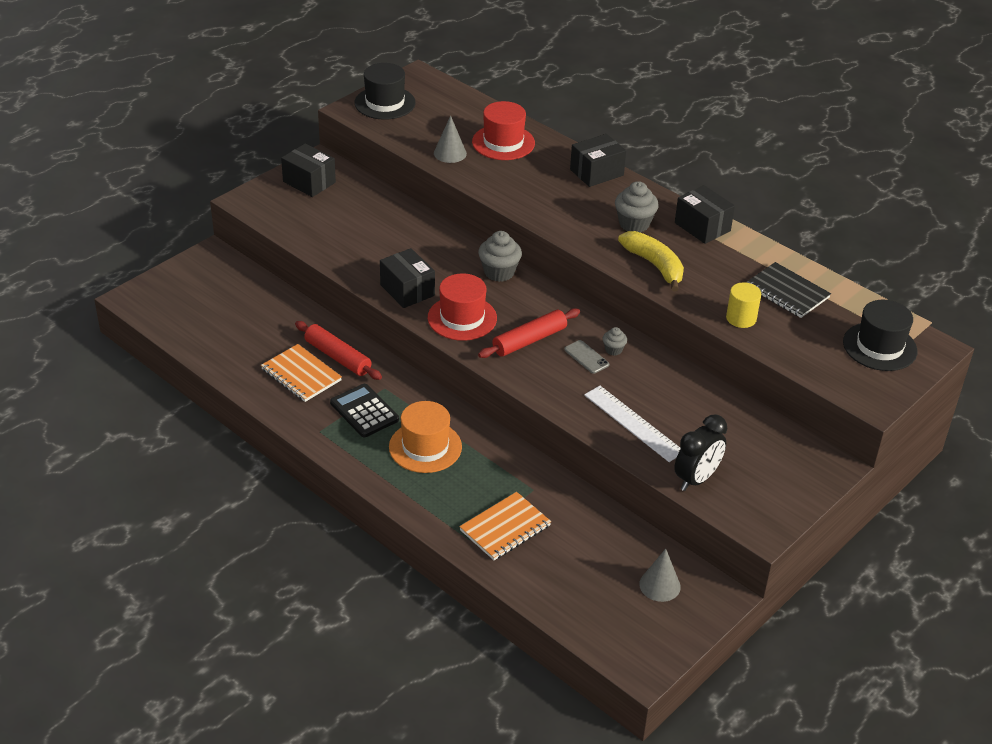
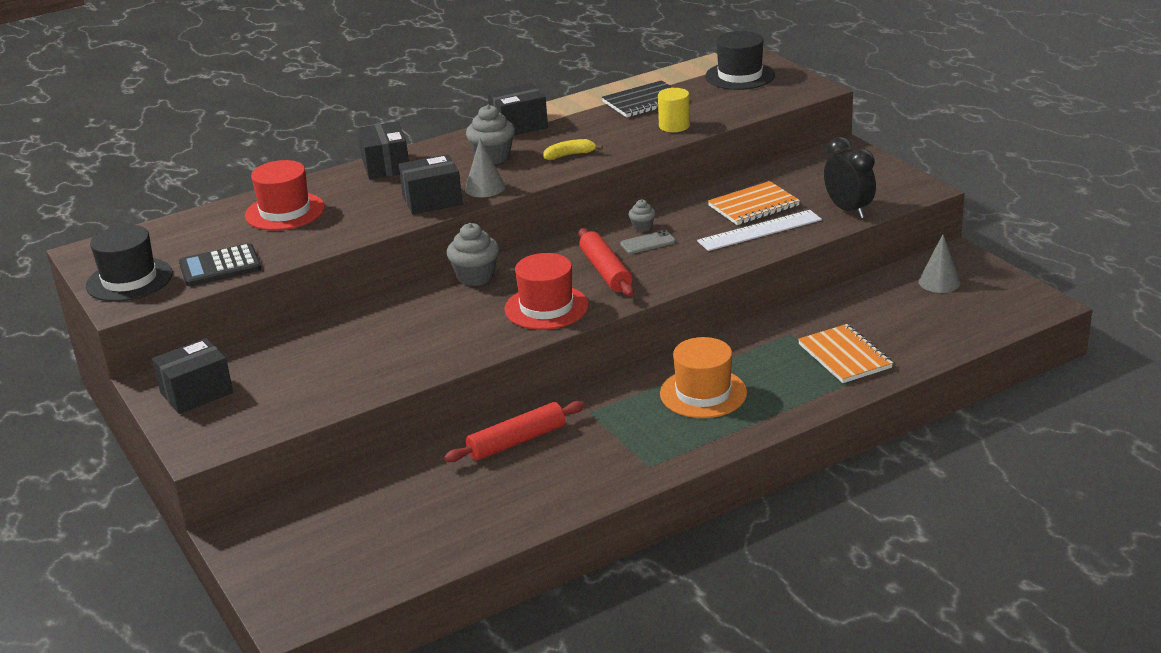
camera: 70 degrees left, 10 degrees down
(301, 375) = (538, 472): orange notebook -> orange notebook (753, 206)
(364, 411) = (626, 430): black calculator -> black calculator (220, 266)
(407, 290) = (475, 338): black box -> black box (432, 200)
(450, 153) = (280, 246): grey cone -> grey cone (485, 188)
(654, 265) = (569, 155): yellow banana -> yellow banana, size x0.57

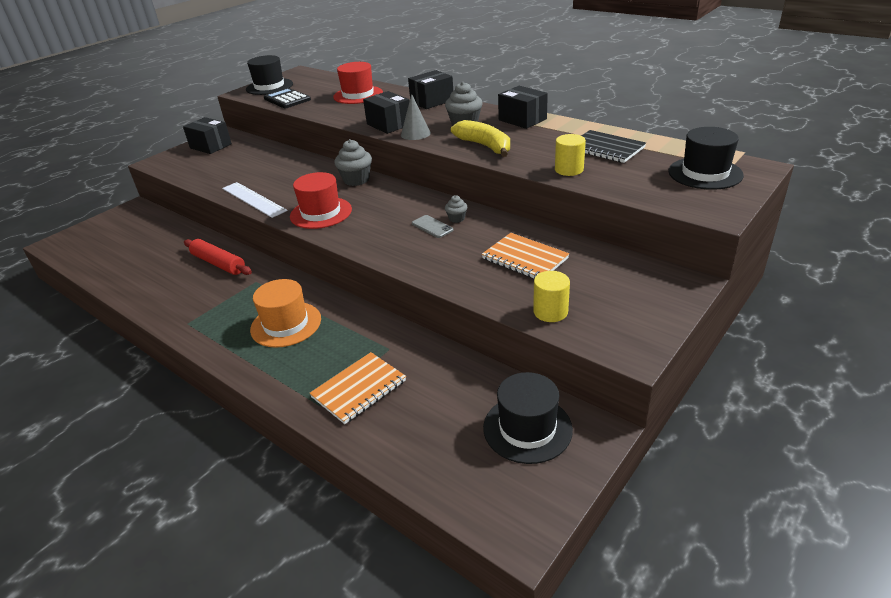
camera: 70 degrees right, 5 degrees up
(569, 155) = (485, 146): yellow banana -> yellow banana, size x1.75
(605, 271) = (380, 221): red rolling pin -> none
(760, 230) = (480, 271): white ruler -> white ruler (253, 199)
(848, 210) = (550, 312): black clock -> yellow cylinder
(939, 282) = (527, 428): grey cone -> black hat

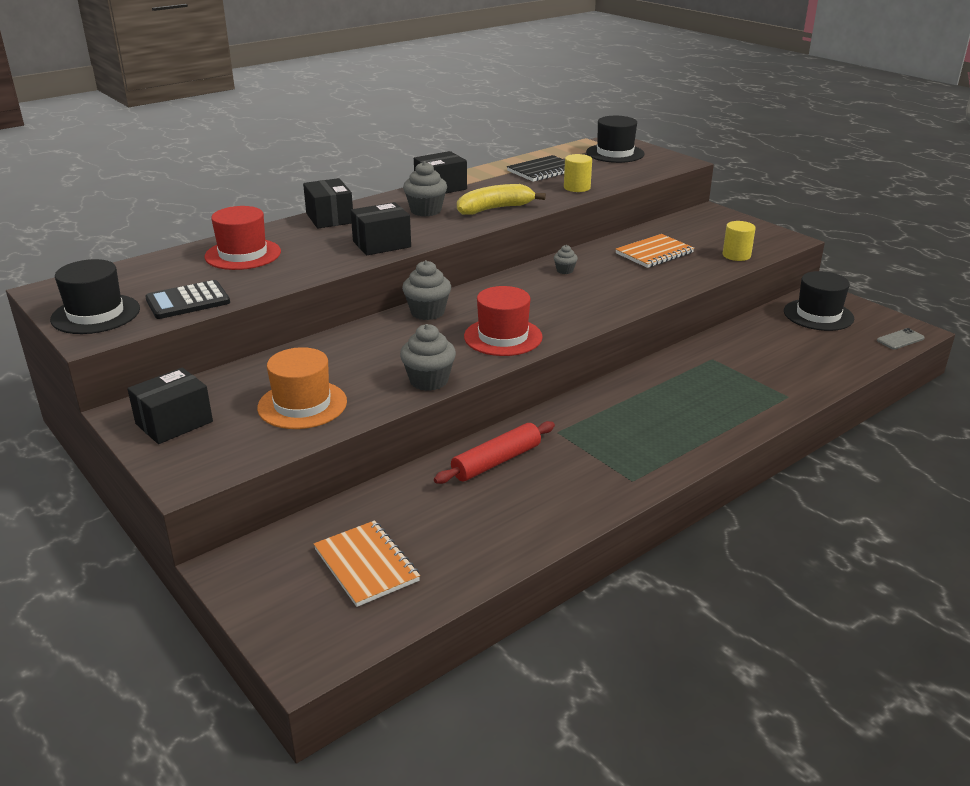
camera: 80 degrees left, 5 degrees down
(253, 199) = (429, 381): white ruler -> grey cupcake
(286, 324) = (656, 412): orange hat -> orange hat (302, 405)
(359, 389) = (768, 376): orange notebook -> orange notebook (366, 565)
(415, 134) = (427, 234): grey cone -> none
(432, 227) = (574, 282): grey phone -> grey phone (900, 339)

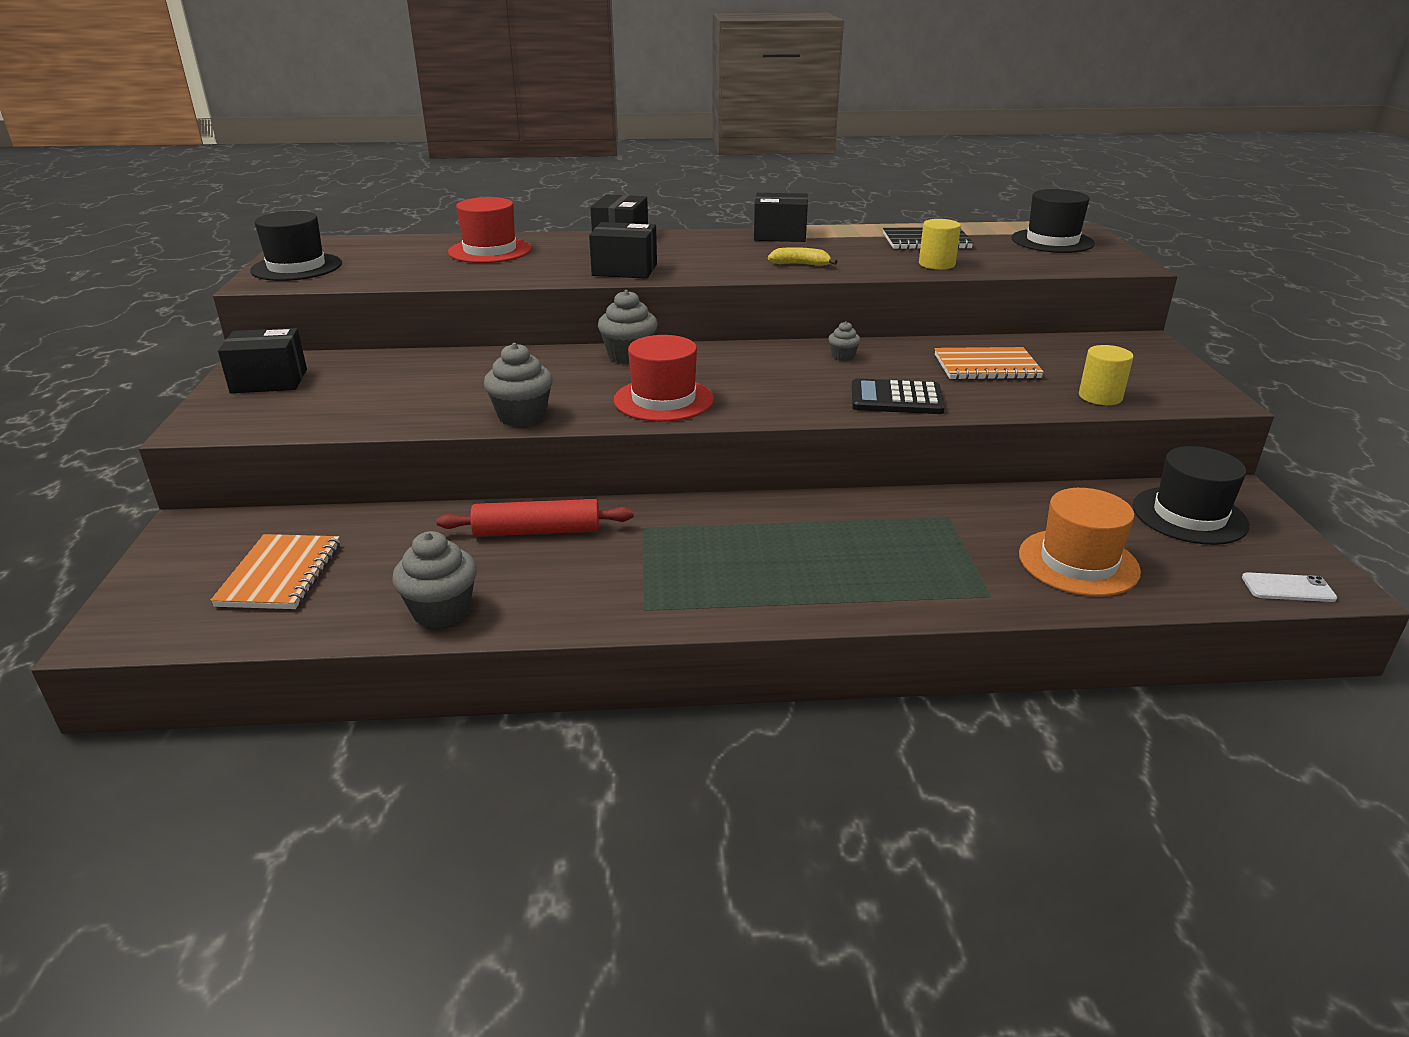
camera: 35 degrees right, 0 degrees up
(188, 301) = (377, 275): black calculator -> black calculator (896, 399)
(302, 405) = (383, 400): orange hat -> orange hat (1078, 562)
(426, 211) = (724, 251): grey cupcake -> grey cupcake (441, 611)
(494, 209) = (800, 264): yellow banana -> yellow banana, size x0.57
(900, 339) = (1288, 588): grey phone -> white phone

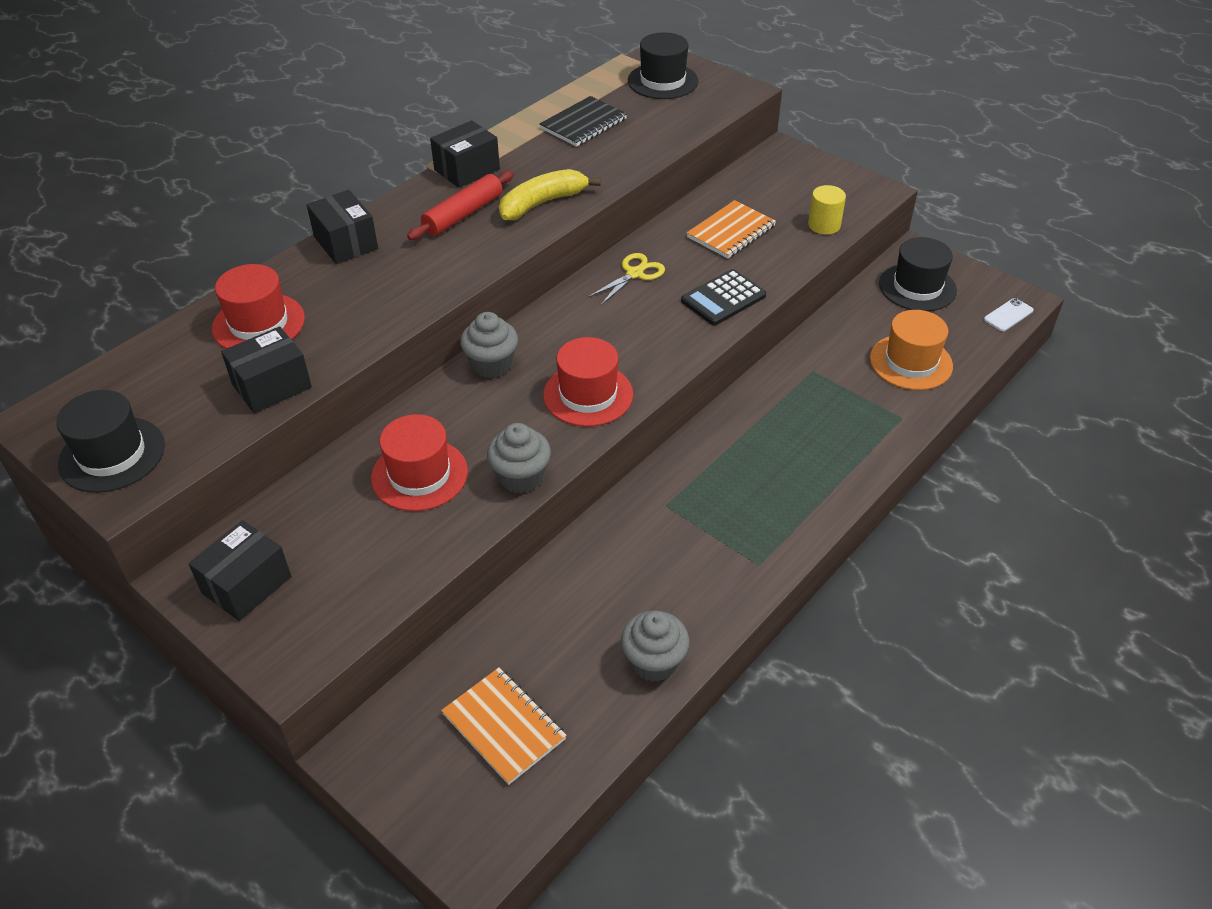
camera: 45 degrees left, 15 degrees up
(465, 384) = (419, 475): none -> red hat
(537, 531) = (609, 558): red rolling pin -> red rolling pin (463, 214)
(624, 270) = (423, 284): black box -> black box (272, 386)
(800, 264) = (542, 203): yellow banana -> yellow banana, size x1.75
(843, 356) = (634, 274): grey cupcake -> yellow scissors
(936, 264) = (631, 152): yellow cylinder -> none

